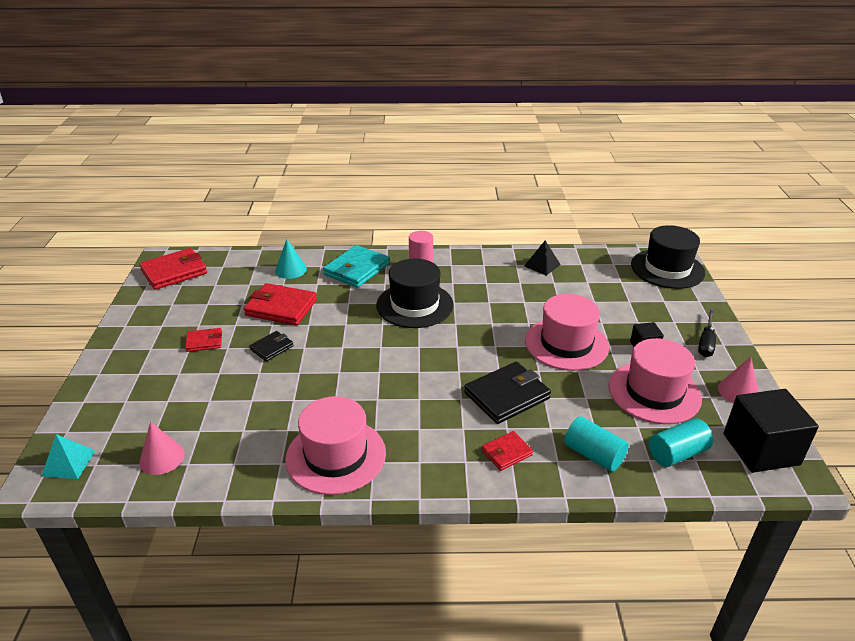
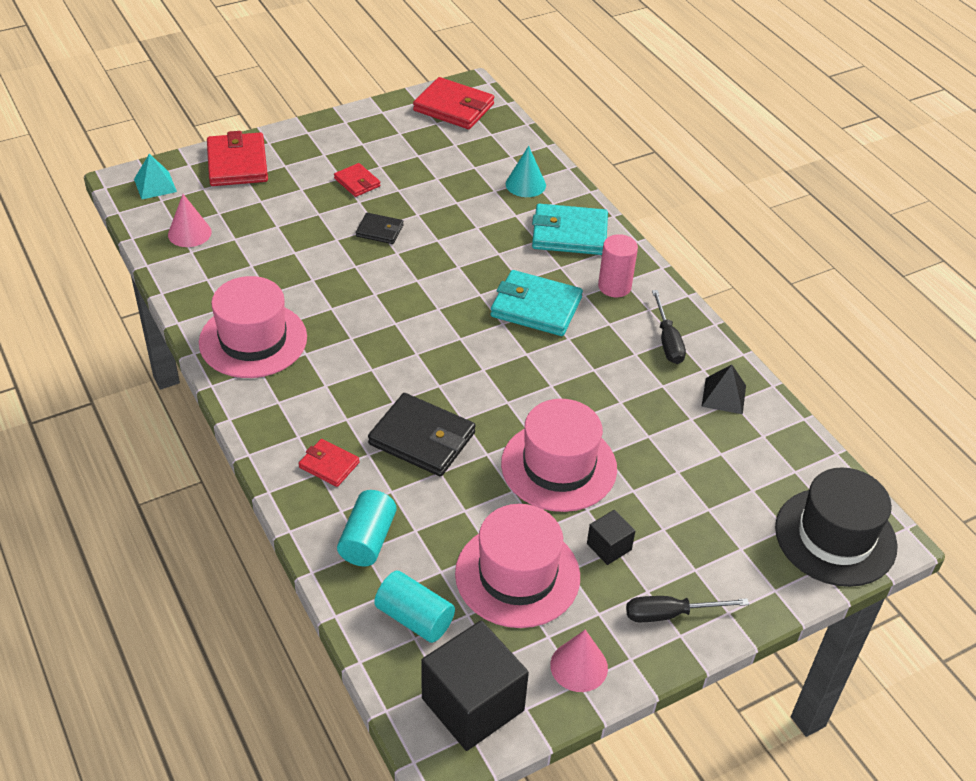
camera: 60 degrees right, 10 degrees up
(281, 307) = (451, 208): red wallet -> red wallet (237, 163)
(414, 305) = (536, 307): black hat -> turquoise wallet
(483, 268) = (667, 340): none -> black screwdriver

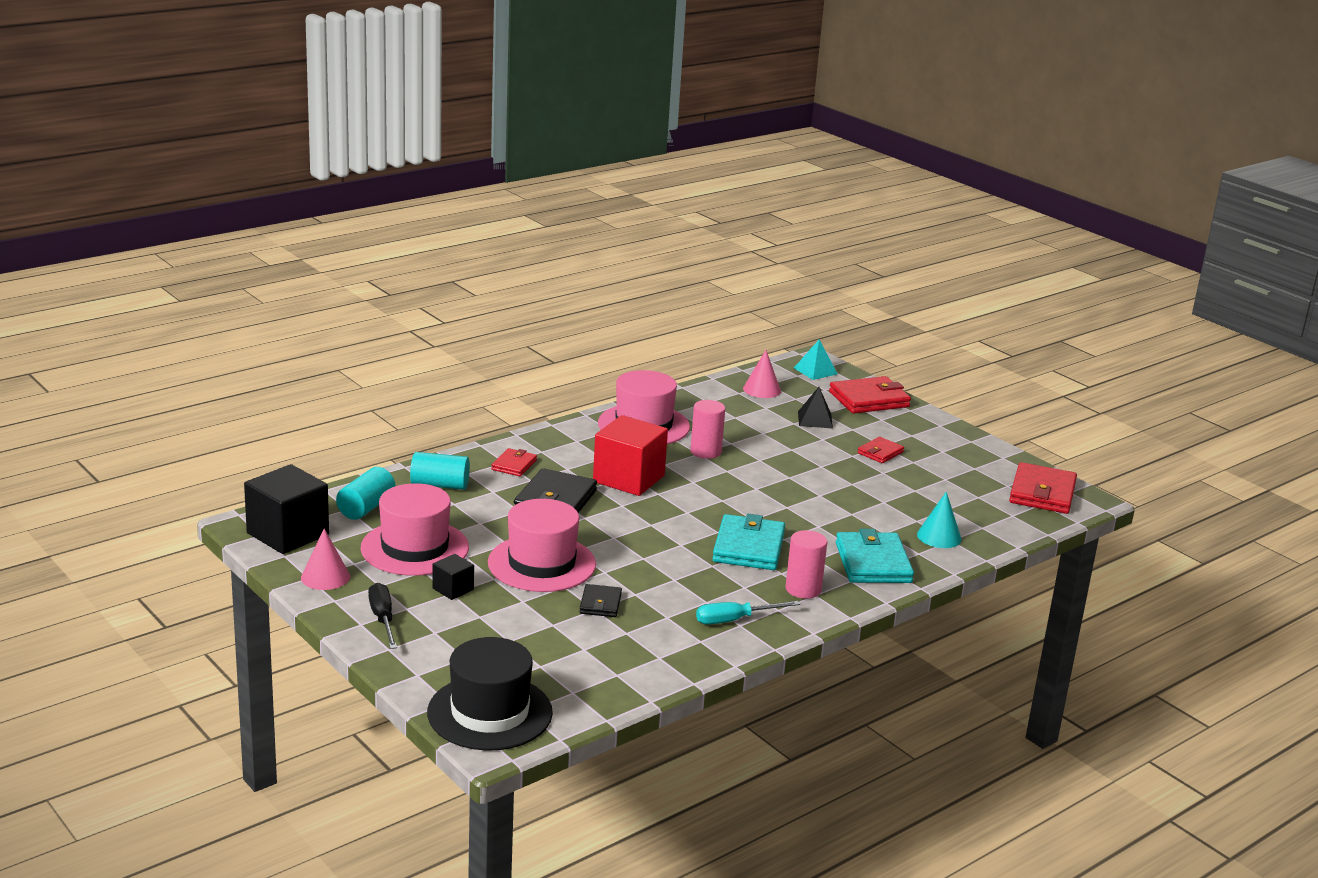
camera: 80 degrees right, 20 degrees down
(329, 302) = (705, 452): none -> pink cylinder
(379, 231) = (815, 467): black wallet -> black wallet (600, 604)
(380, 371) = (628, 479): none -> red cube
(667, 340) = (734, 620): black screwdriver -> turquoise screwdriver
(723, 396) = (666, 652): black pyramid -> black pyramid (815, 419)

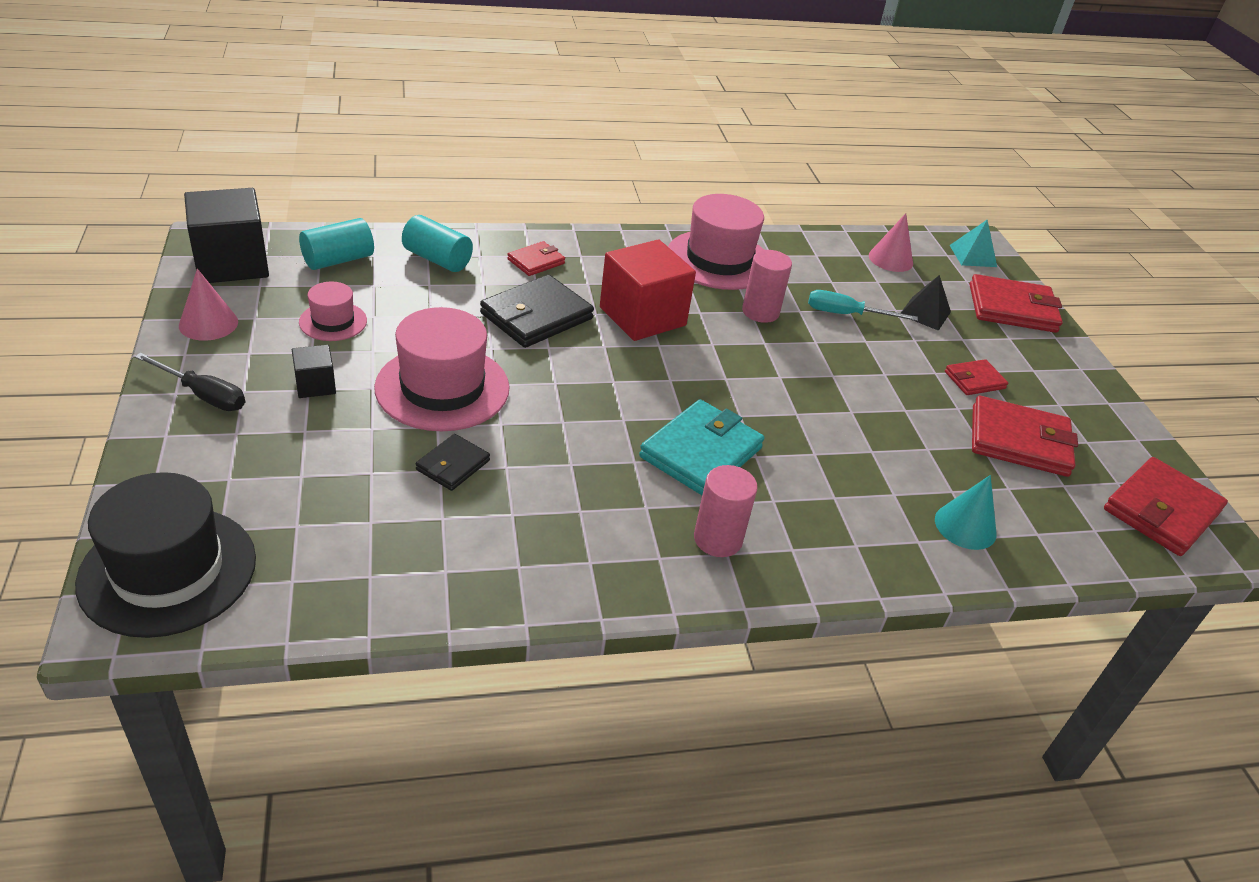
camera: 25 degrees right, 15 degrees up
(383, 619) = (203, 395): black screwdriver -> black screwdriver turned 105 degrees clockwise
(415, 548) = (333, 321): pink hat -> pink hat, size x0.53
(734, 620) = (590, 552): turquoise screwdriver -> turquoise screwdriver (846, 314)
(873, 563) = (843, 533): turquoise wallet -> none
(934, 480) = (1019, 441): none -> red wallet

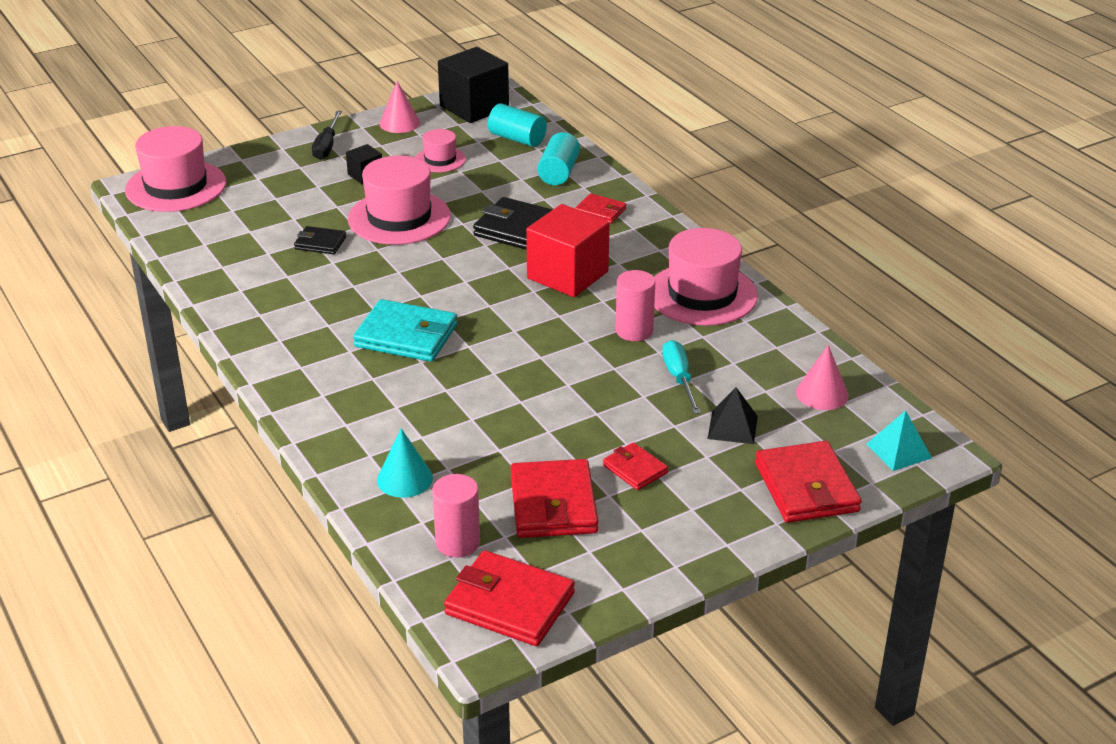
camera: 75 degrees right, 5 degrees down
(168, 570) = (176, 186): black hat -> pink hat
(718, 539) = (313, 360): pink cylinder -> pink cylinder (457, 543)

